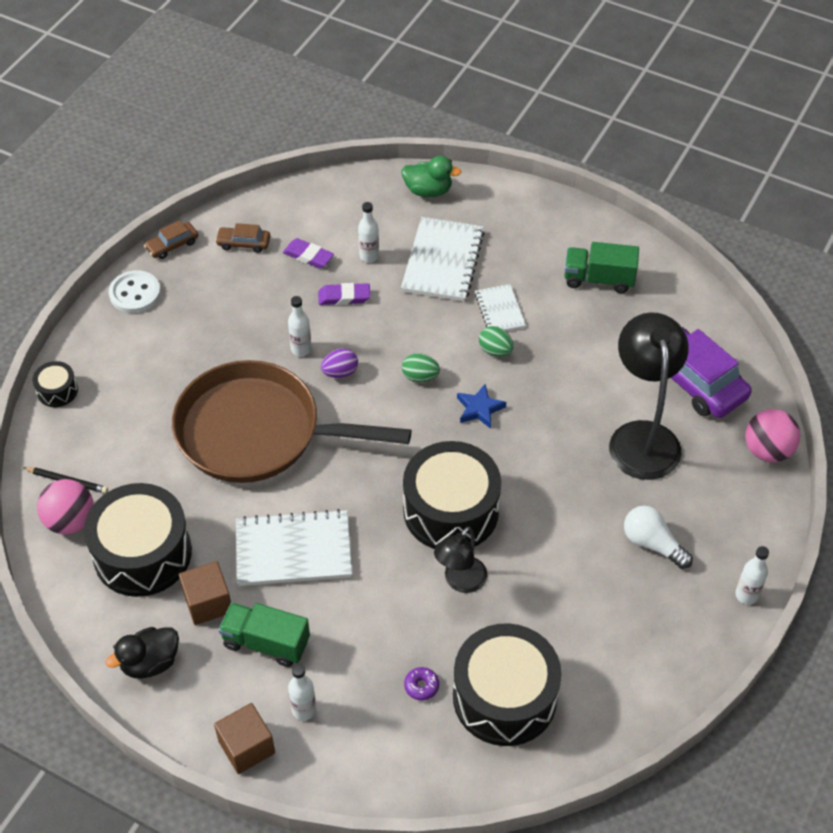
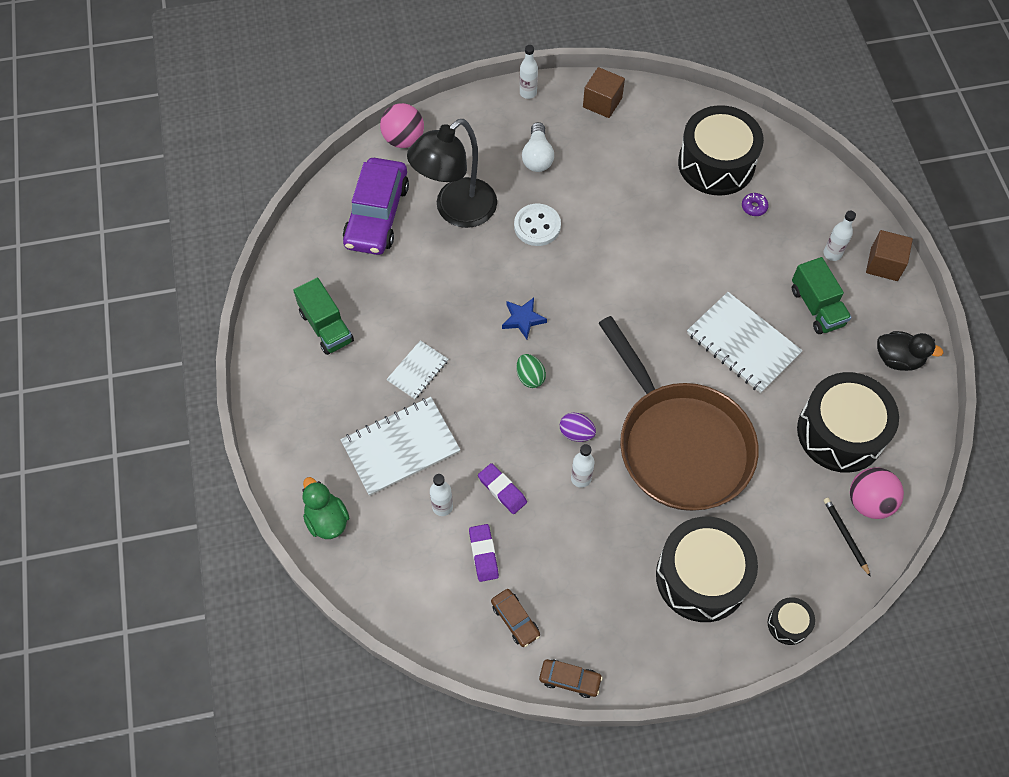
camera: 130 degrees left, 10 degrees up
(135, 293) = (646, 659): white button -> white button (537, 226)
(208, 603) = (828, 361): brown cube -> brown cube (602, 102)
(451, 510) = (621, 277): black drum -> black drum (701, 577)
(460, 581) = (667, 236): black lamp -> none
(495, 350) = (460, 346): green egg -> none

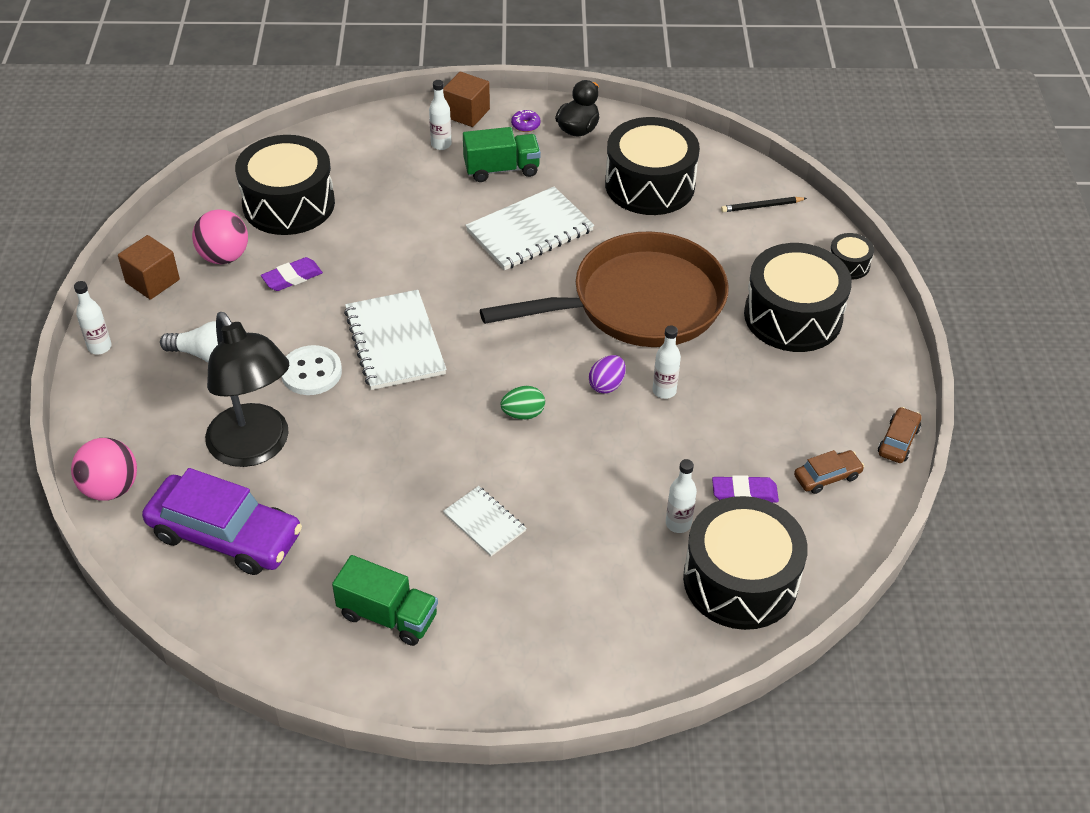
camera: 80 degrees left, 15 degrees down
(326, 327) = (388, 616): green truck -> green truck turned 45 degrees clockwise
(327, 520) = (676, 647): green duck -> none
(395, 559) = (740, 580): none -> black drum
(400, 447) = (589, 555): white notebook -> white notebook (395, 342)
(502, 490) = (666, 463): purple eraser -> purple eraser (292, 277)
(523, 319) = (441, 407): blue star -> none
(754, 207) = (360, 187): purple donut -> purple donut (525, 125)
(869, 502) = (728, 183): pink ball -> pink ball (224, 257)

